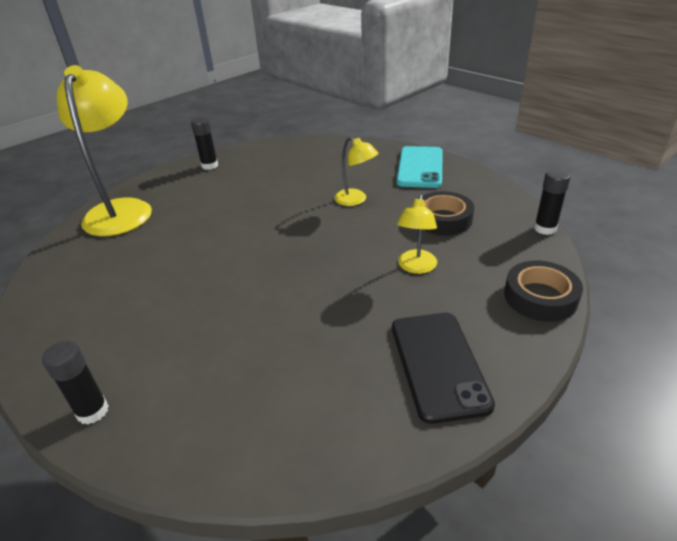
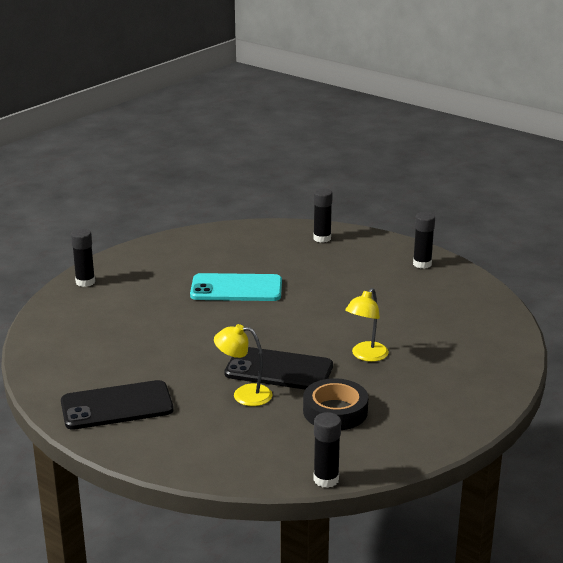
camera: 80 degrees right, 10 degrees down
(121, 210) = (322, 238): yellow lamp -> black glue stick
(372, 245) = (279, 370): none -> black phone
(420, 167) = (459, 396): turquoise phone -> turquoise phone (236, 288)
(540, 297) = (201, 463): black tape -> none

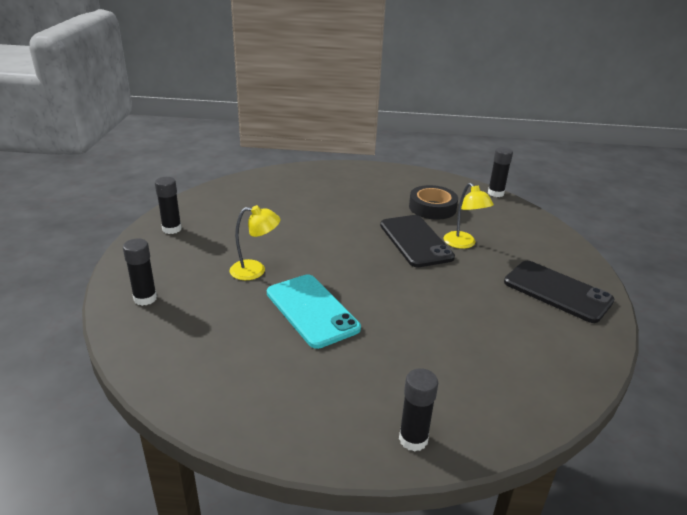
camera: 125 degrees left, 5 degrees up
(366, 356) = (353, 215): yellow lamp -> yellow lamp (255, 270)

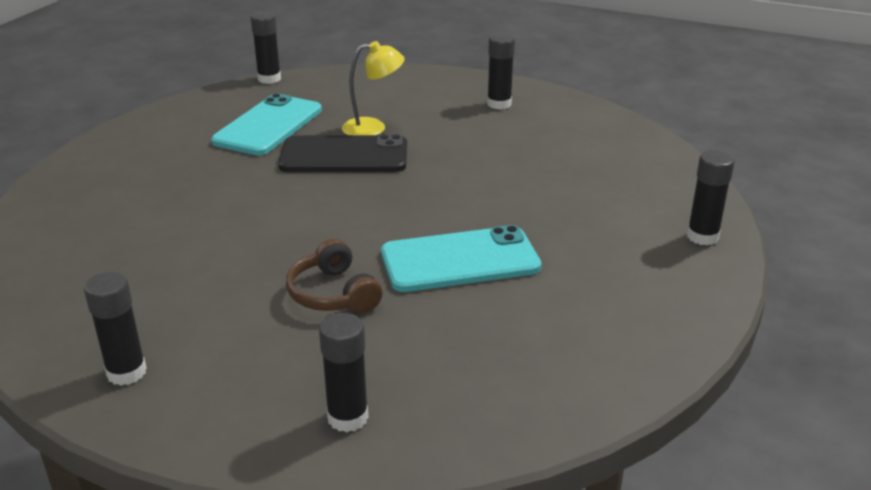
camera: 70 degrees left, 0 degrees up
(255, 270) = (333, 294): yellow lamp -> brown headphones
(432, 207) = (268, 126): black tape -> turquoise phone
(557, 291) = (499, 104): black phone -> black glue stick

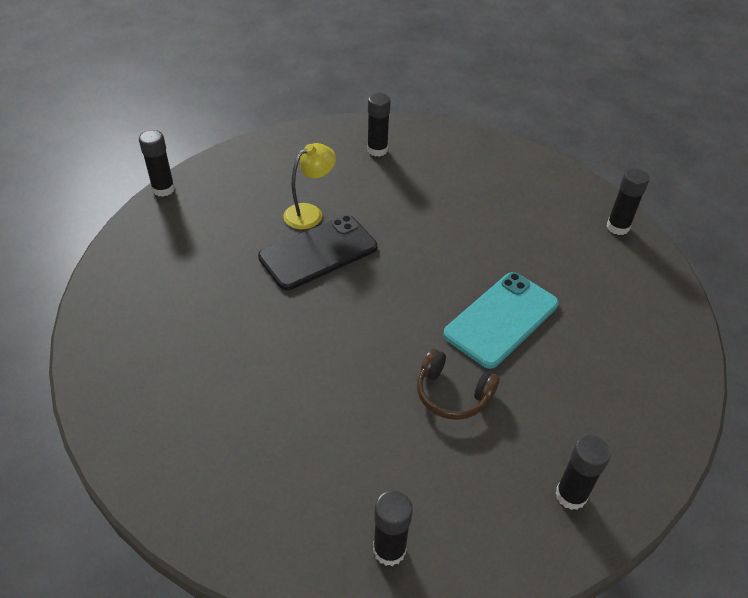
camera: 35 degrees left, 15 degrees up
(268, 126) = (222, 244): turquoise phone -> none

